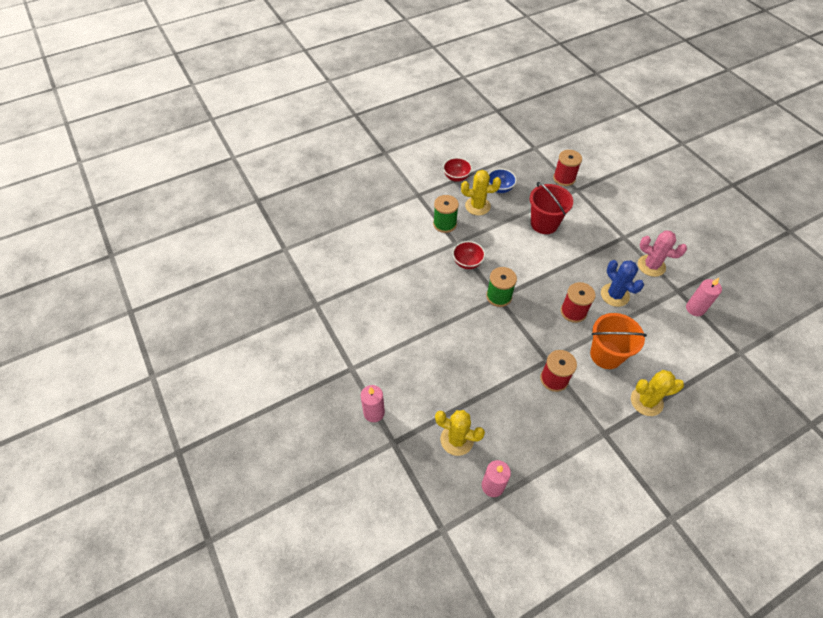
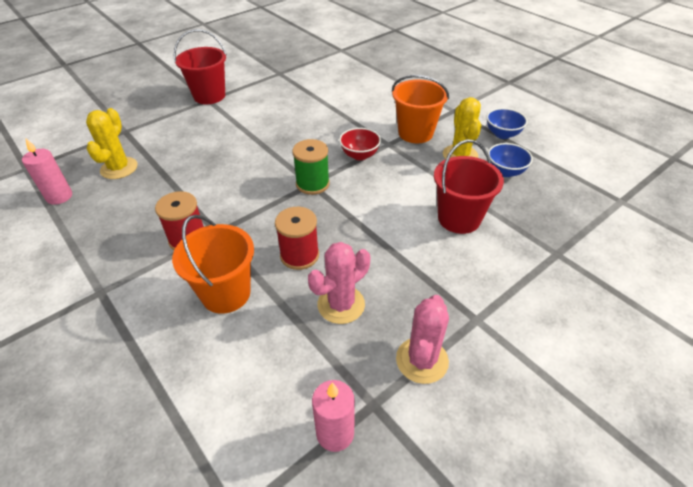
camera: 80 degrees right, 10 degrees down
(344, 367) = (209, 96): none -> red bucket
(374, 412) = (158, 117): pink candle -> none
(444, 224) = (415, 133): green spool -> orange bucket
(456, 177) = (502, 134): red bowl -> blue bowl
(564, 178) = (573, 237): red spool -> none
(614, 295) = (341, 304): blue cactus -> pink cactus
(646, 401) = (142, 343): yellow cactus -> none

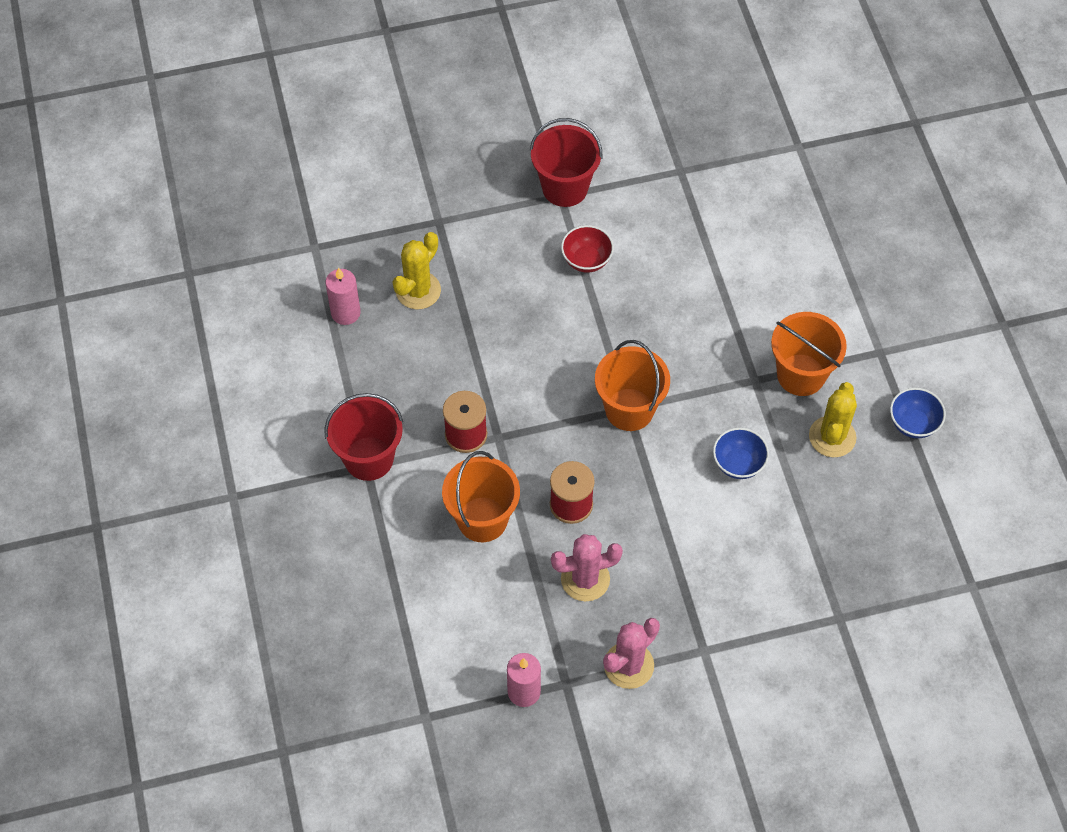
camera: 25 degrees right, 15 degrees up
(312, 184) = (629, 409): green spool -> orange bucket
(359, 155) = (708, 385): red bowl -> red bowl (586, 260)
(459, 218) = (766, 529): red bucket -> red bucket (369, 458)
(505, 171) = (869, 486): blue bowl -> blue bowl (738, 464)

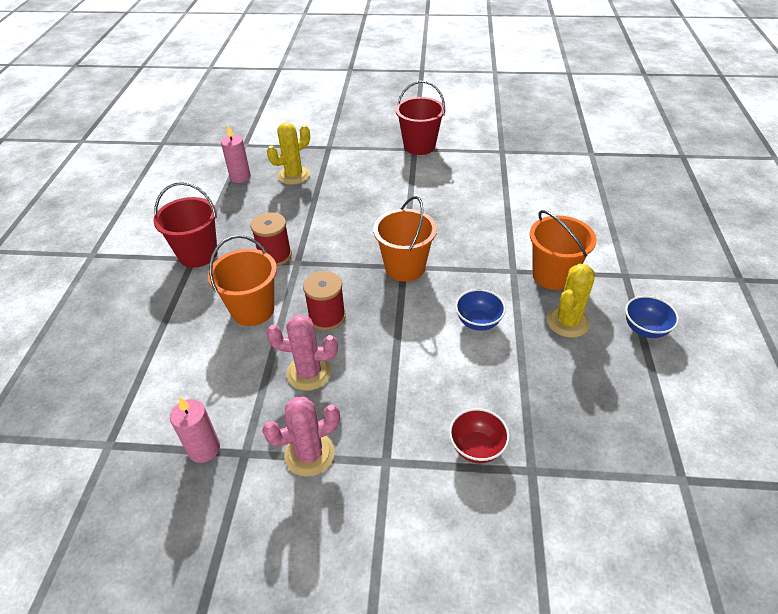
camera: 20 degrees right, 15 degrees down
(586, 260) = (415, 181): red bowl -> red bowl (476, 447)

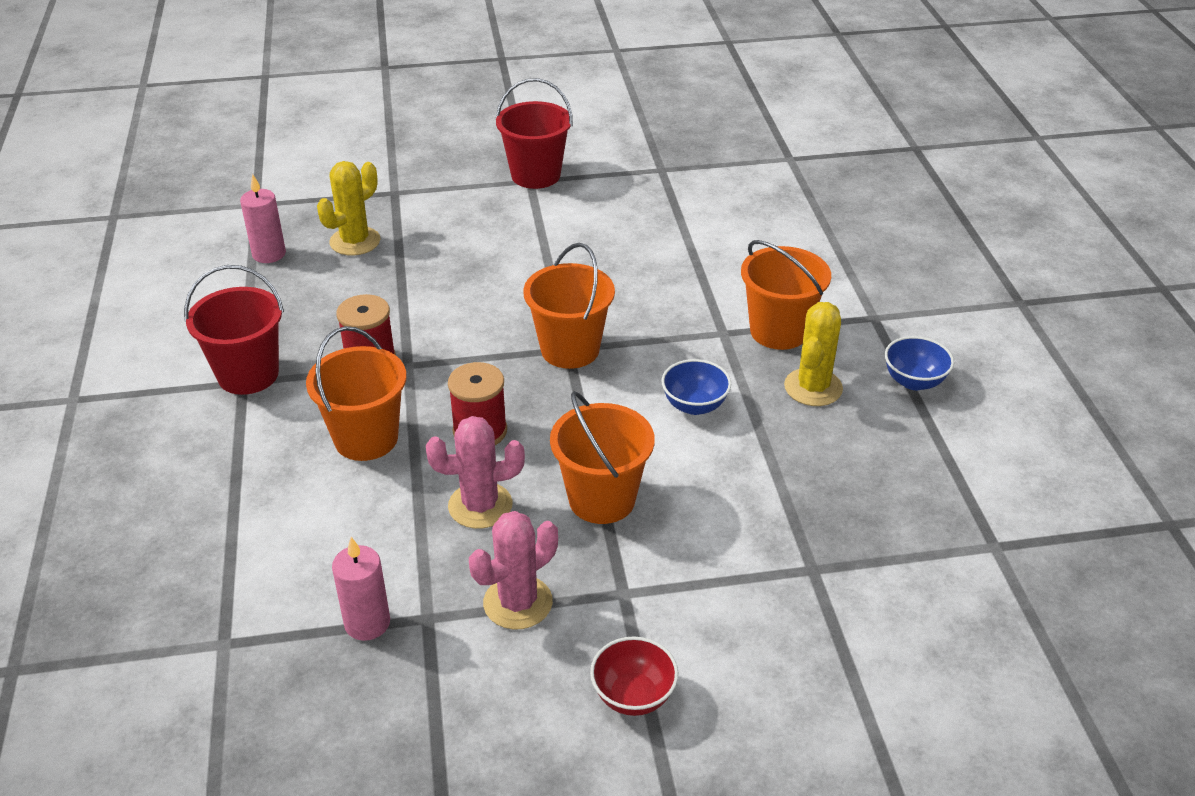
camera: 15 degrees left, 5 degrees down
(392, 383) = (602, 499): none -> orange bucket
(476, 447) = (736, 556): red bowl -> red bowl (633, 696)

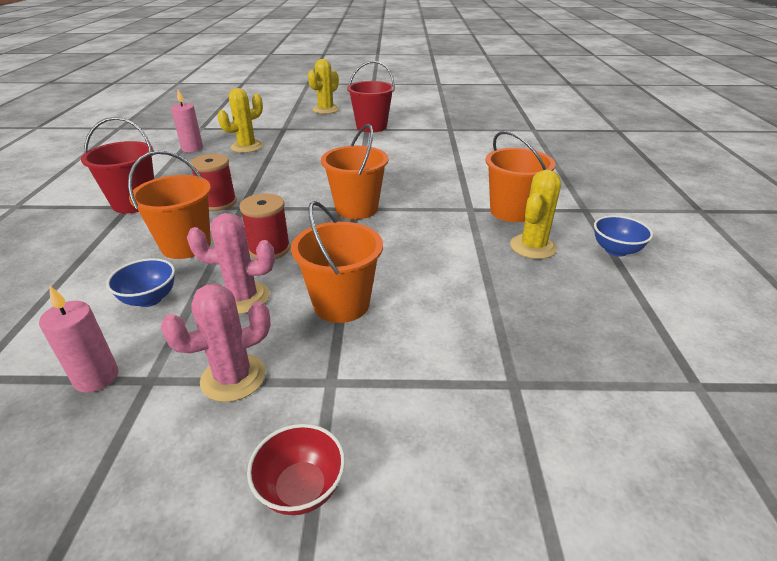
camera: 10 degrees right, 5 degrees down
(445, 138) = (326, 109): none -> yellow cactus
(694, 405) = (437, 249): blue bowl -> blue bowl (149, 299)

